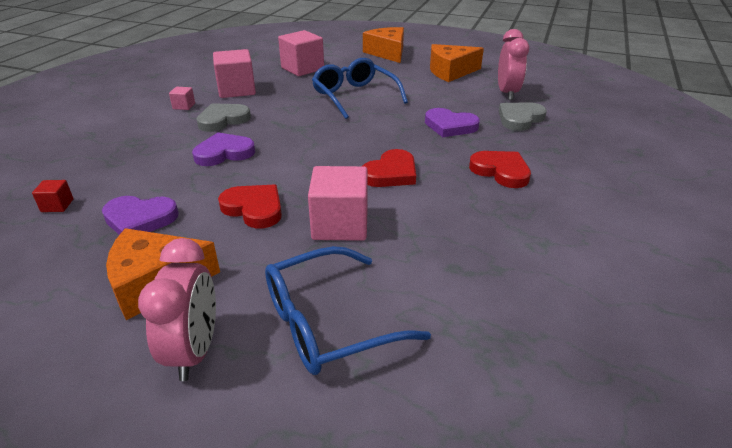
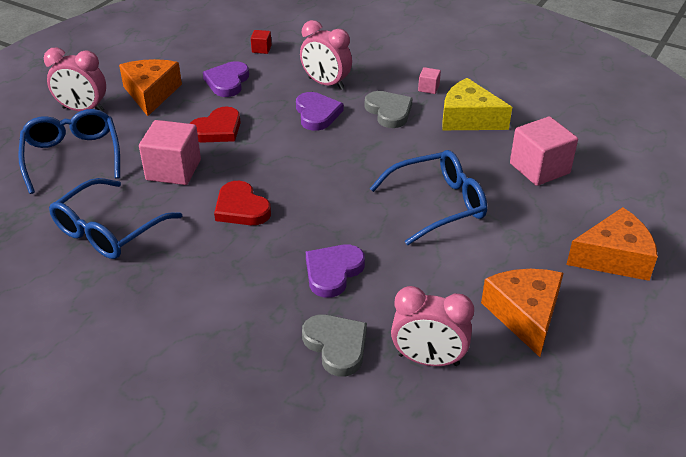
camera: 100 degrees right, 5 degrees up
(162, 154) = (326, 84): none -> pink clock
(237, 90) = (468, 119): pink cube -> yellow cheese
(462, 247) = (109, 230): none -> blue glasses
(501, 171) = (212, 287): red heart -> none

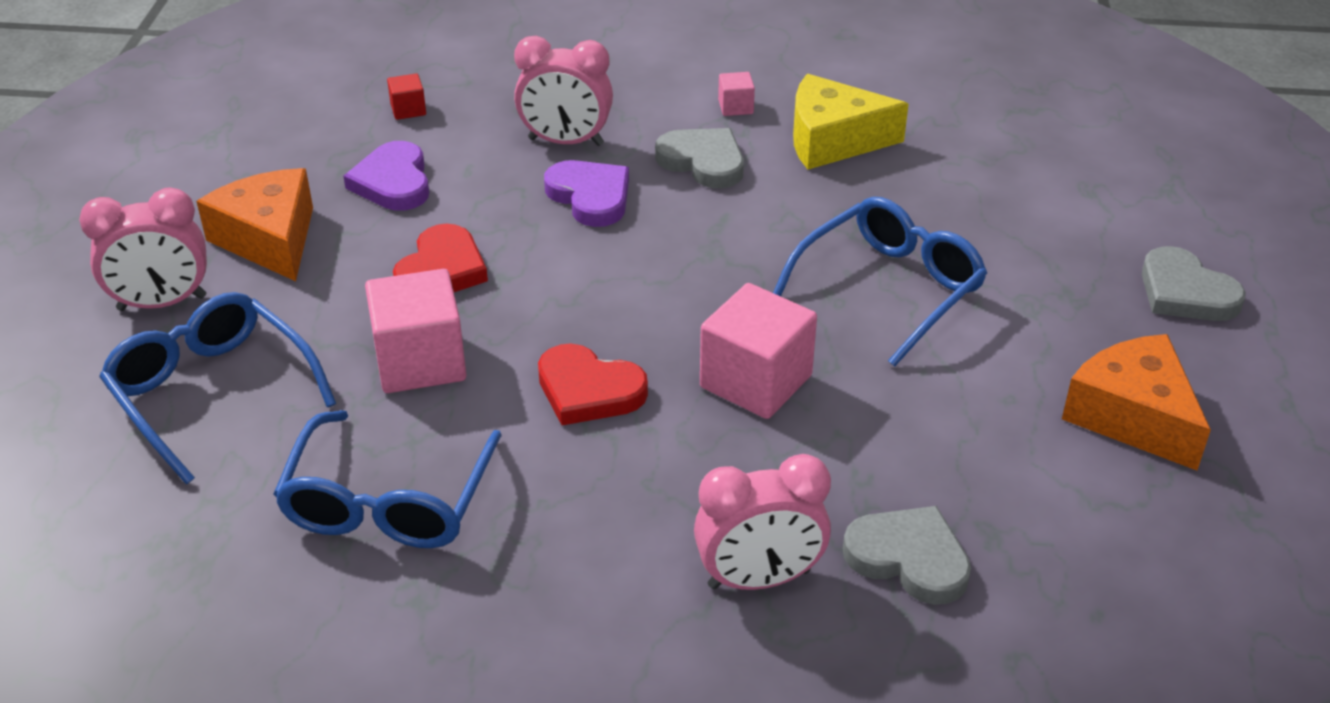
camera: 25 degrees left, 0 degrees up
(333, 272) = (815, 446): purple heart -> none
(428, 359) = (1053, 530): pink clock -> pink clock (759, 579)
(539, 168) = (991, 190): pink cube -> pink cube (756, 381)
(613, 257) = (1185, 292): orange cheese -> grey heart

